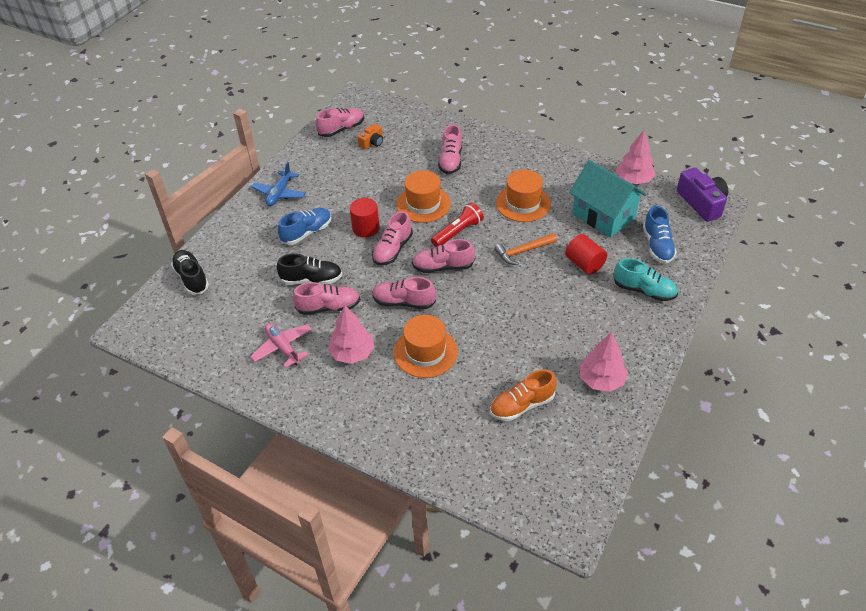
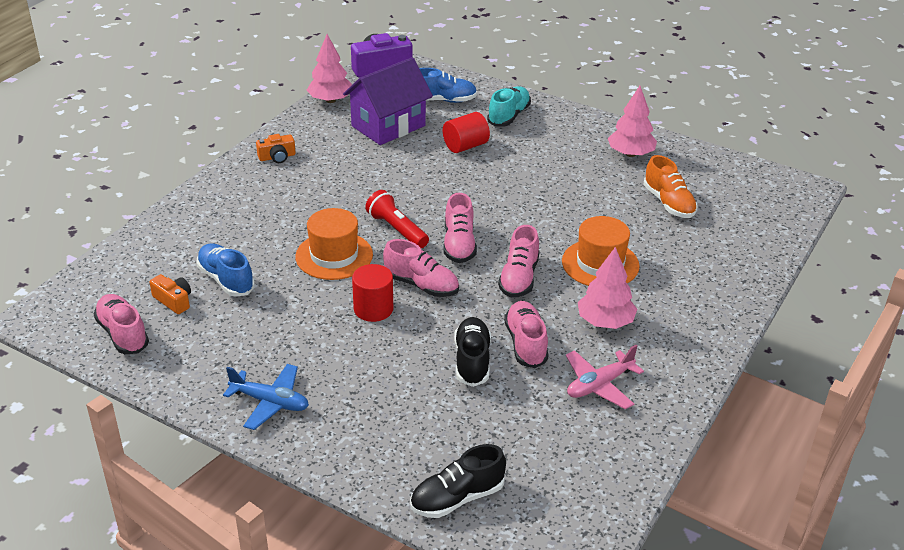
camera: 90 degrees left, 10 degrees down
(307, 232) = (371, 368): blue shoe -> blue shoe (226, 280)
(451, 161) = (247, 228): pink shoe -> none
(523, 203) = (353, 177): orange hat -> none
(523, 251) = (439, 184): orange hammer -> none
(542, 162) = (277, 157): none -> orange camera
(603, 216) = (388, 126): turquoise house -> purple house

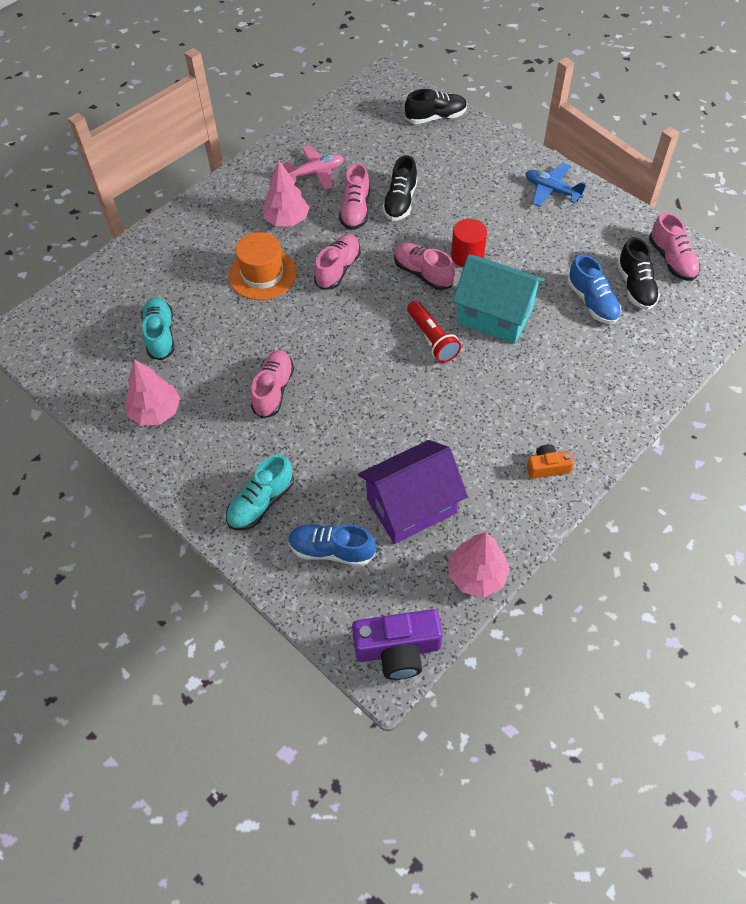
camera: 165 degrees left, 20 degrees up
(173, 301) = (635, 286): orange camera -> black shoe
(334, 256) = (495, 316): orange hat -> turquoise house
(459, 245) = (378, 312): pink shoe -> pink shoe (273, 390)
(465, 146) = (330, 453): red cylinder -> none
(669, 203) = (160, 335): orange shoe -> turquoise shoe

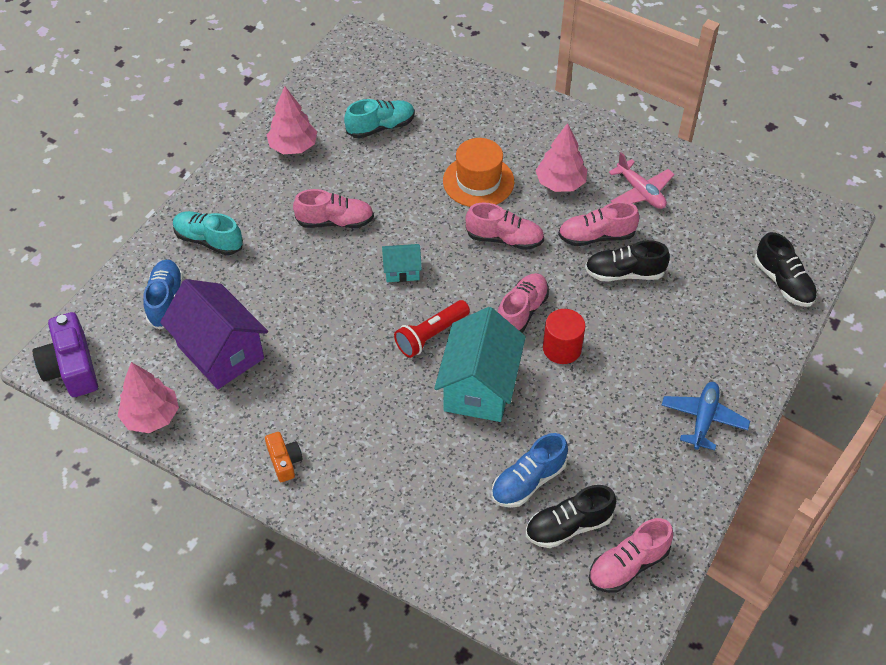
camera: 75 degrees right, 5 degrees down
(352, 347) = (402, 271): none -> turquoise house

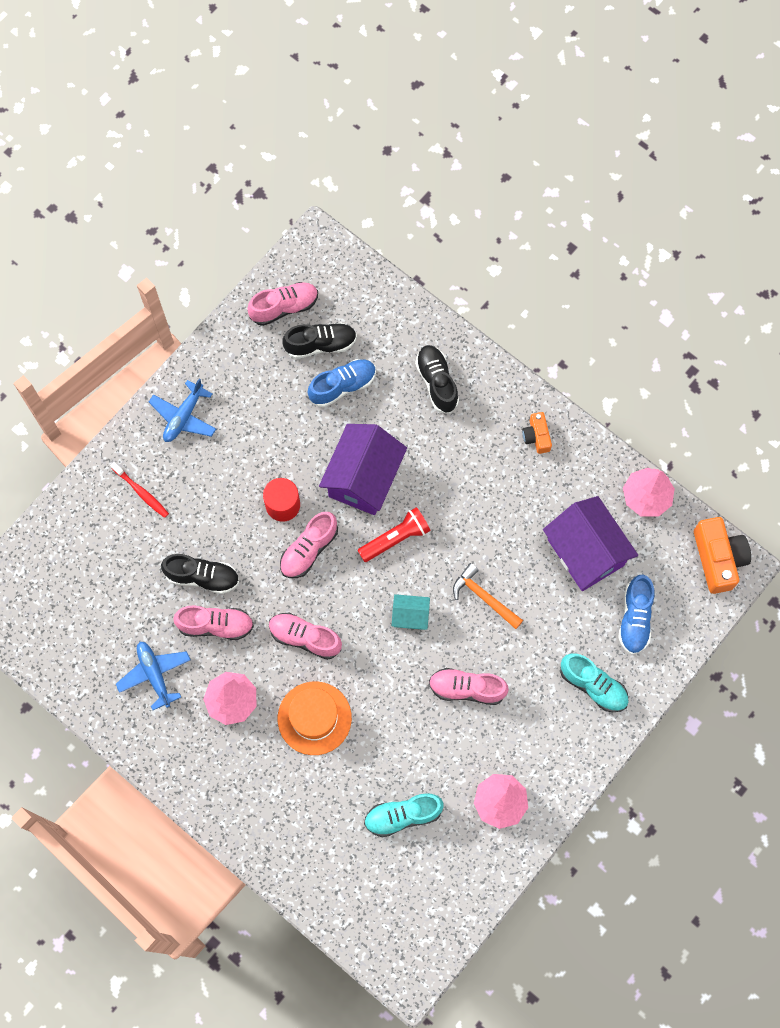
camera: 170 degrees left, 20 degrees up
(71, 367) = (718, 558): purple camera -> orange camera
(327, 297) = (484, 597): none -> orange hammer
(479, 387) = (363, 478): turquoise house -> purple house
(640, 192) = (154, 674): pink plane -> blue plane
(719, 338) = (141, 492): none -> red toothbrush
(783, 283) = (60, 541): black shoe -> black shoe (437, 382)

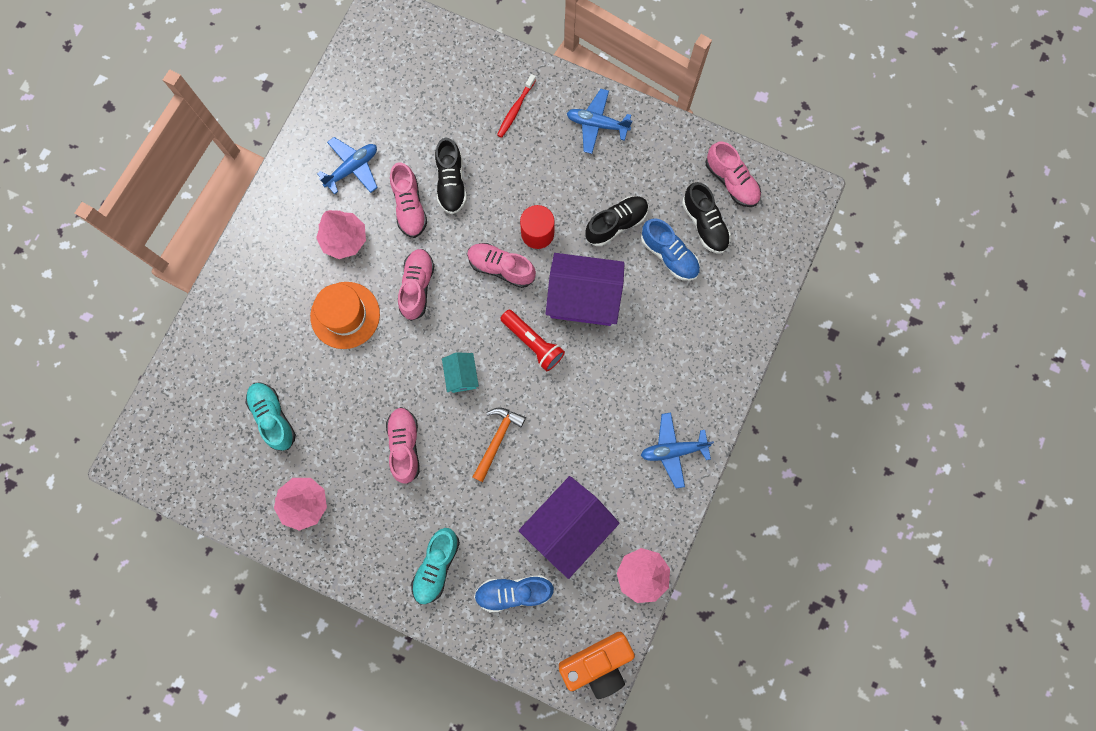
camera: 75 degrees right, 5 degrees up
(437, 382) = (700, 341): black shoe -> black shoe (616, 224)
(536, 436) = (673, 450): orange camera -> blue plane

